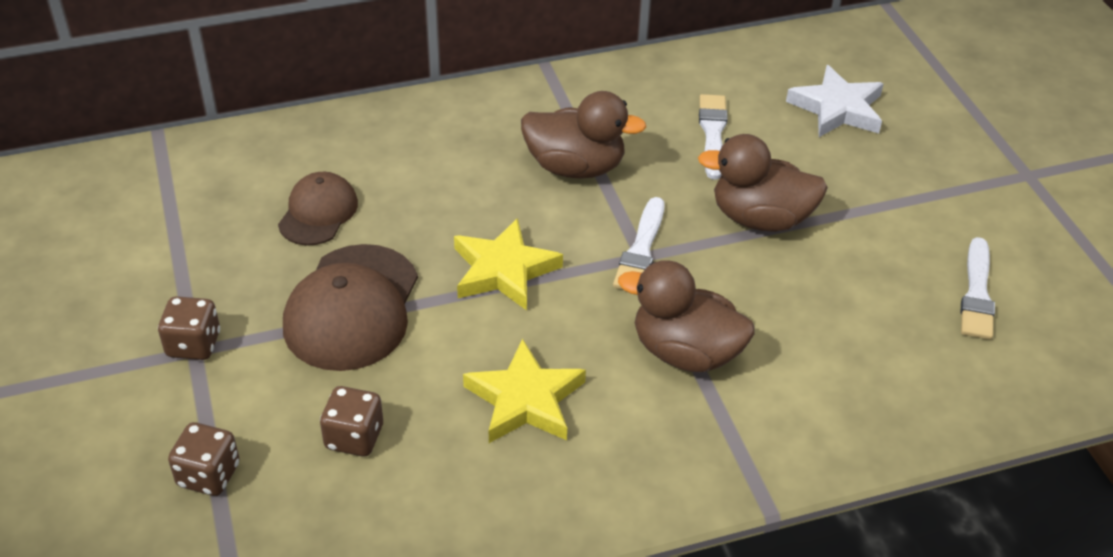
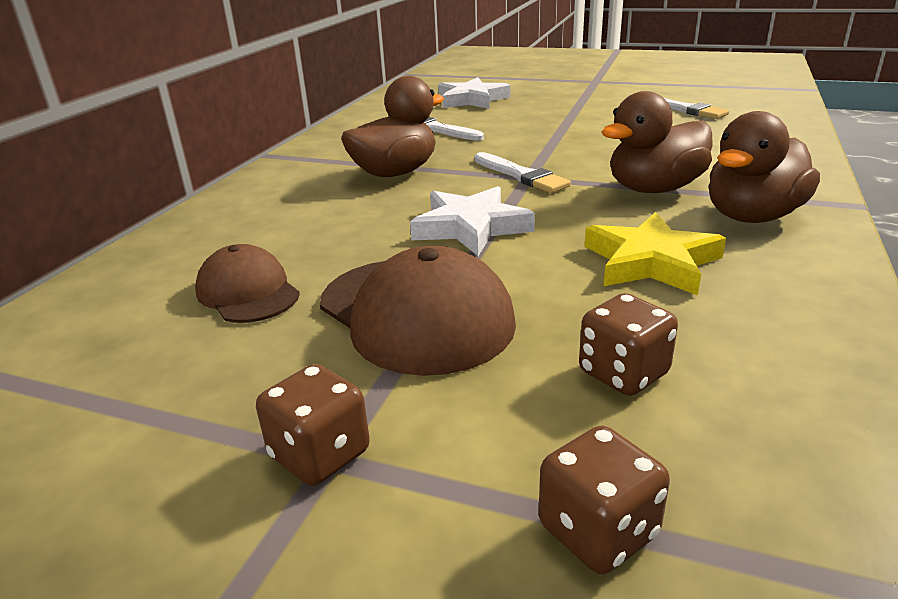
camera: 50 degrees left, 15 degrees down
(504, 270) = (470, 227): yellow star -> white star
(760, 218) = (541, 137): brown duck -> brown duck (752, 216)

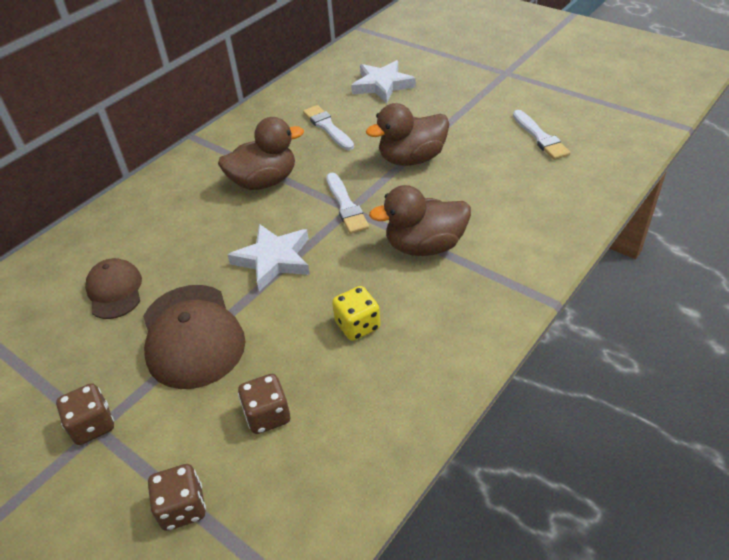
camera: 20 degrees right, 15 degrees up
(651, 262) = (357, 326): yellow star -> yellow dice
(752, 216) = (464, 296): brown duck -> brown duck (411, 159)

